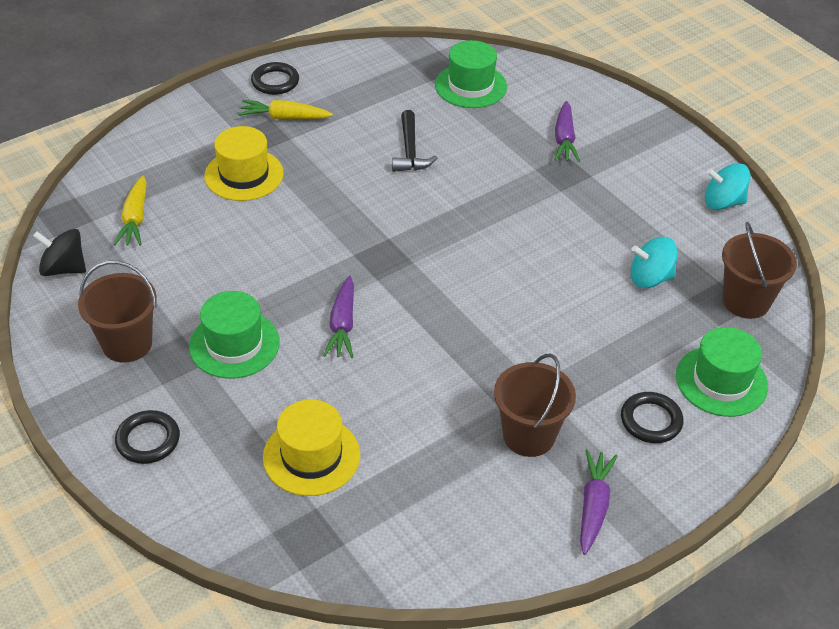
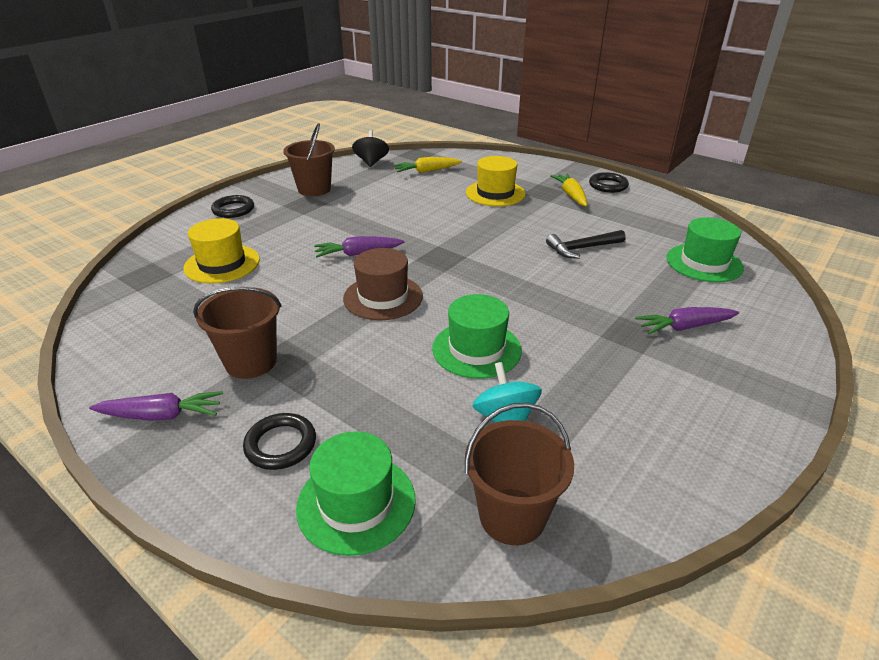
camera: 75 degrees right, 10 degrees down
(234, 344) = (324, 220): green hat -> green hat (476, 349)
(446, 319) = (383, 297): none -> brown hat
(723, 202) = (693, 472): turquoise spinning top -> none

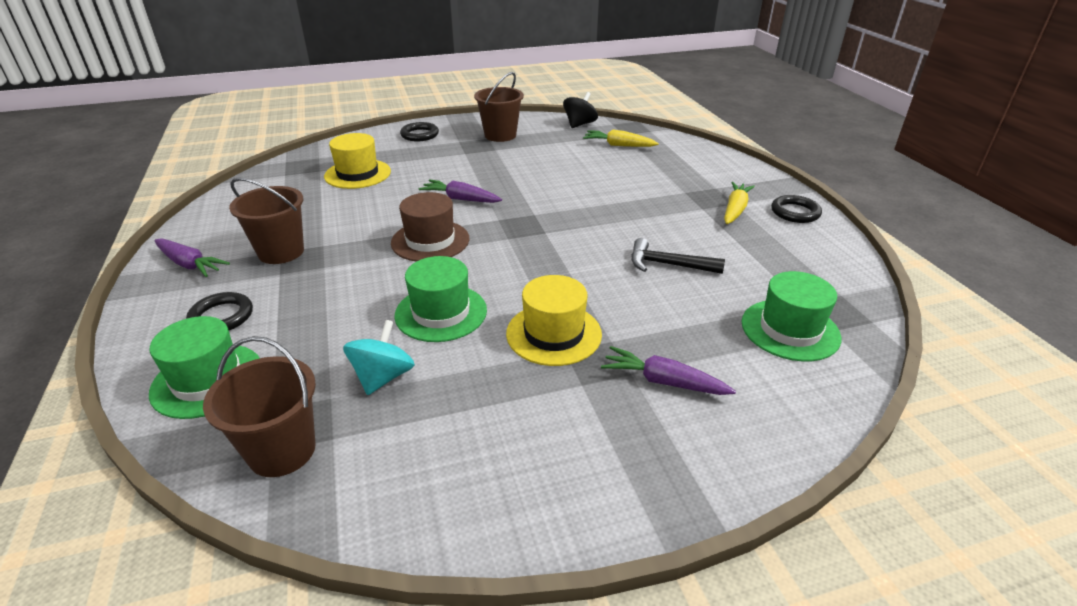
camera: 35 degrees right, 0 degrees up
(495, 193) = (656, 184): yellow hat -> yellow hat (554, 334)

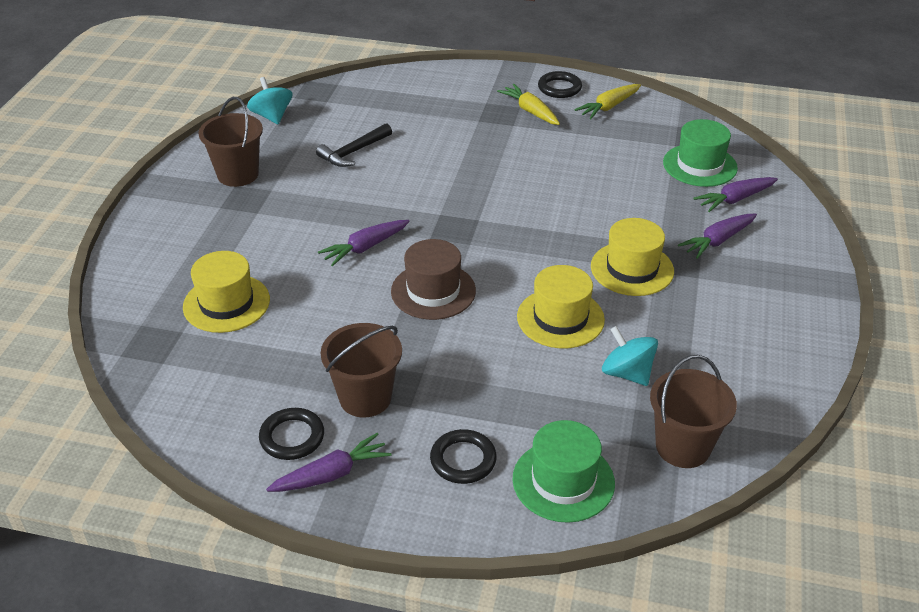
camera: 60 degrees left, 5 degrees up
(419, 135) = (166, 229): black ring -> black ring (292, 437)
(441, 312) = (560, 318): green hat -> yellow hat
(579, 124) = (272, 116): black spinning top -> turquoise spinning top
(618, 145) = (349, 114): yellow carrot -> yellow carrot (608, 107)
(668, 264) = (583, 179): black hammer -> black hammer (353, 152)
(758, 374) = (734, 199): none -> purple carrot

